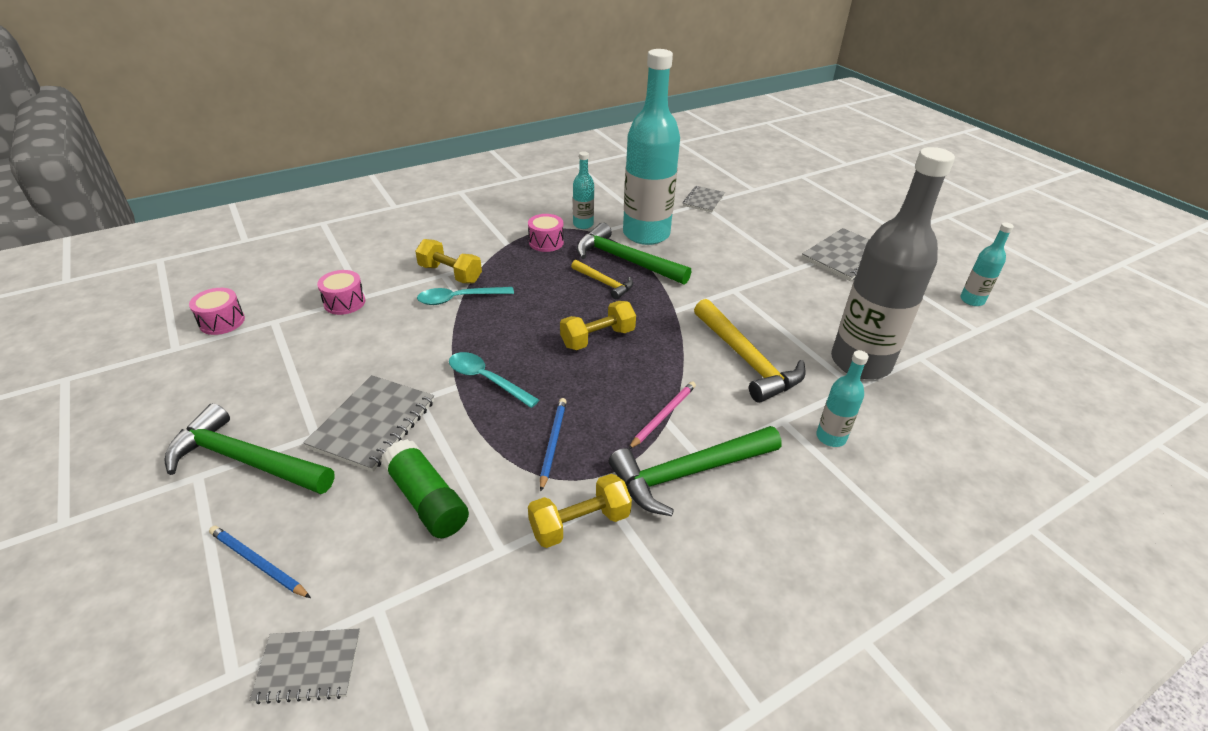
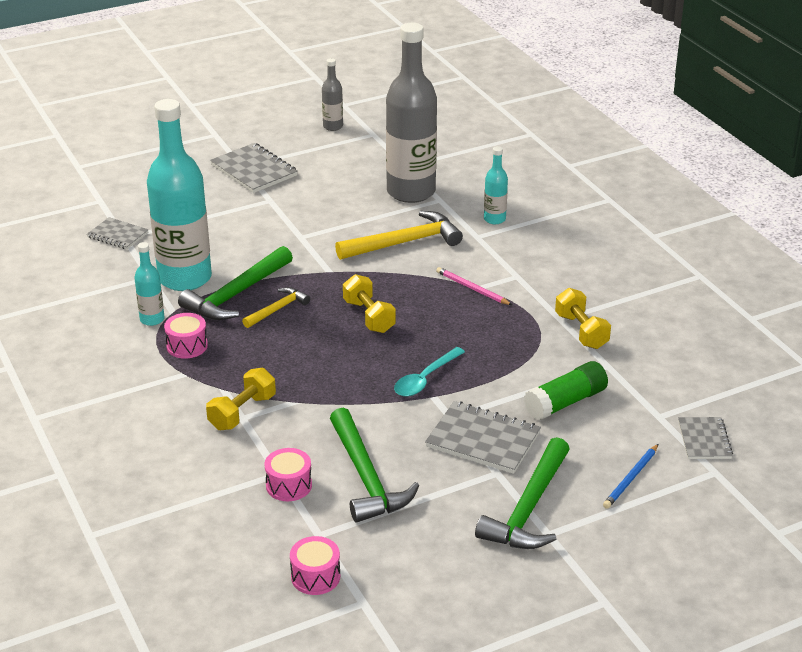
camera: 85 degrees left, 5 degrees down
(458, 299) = (293, 403): turquoise spoon -> none
(553, 443) = (503, 342): blue pencil -> none
(688, 473) = (532, 282): green hammer -> green hammer (366, 477)
(972, 300) = (333, 126): turquoise bottle -> grey bottle

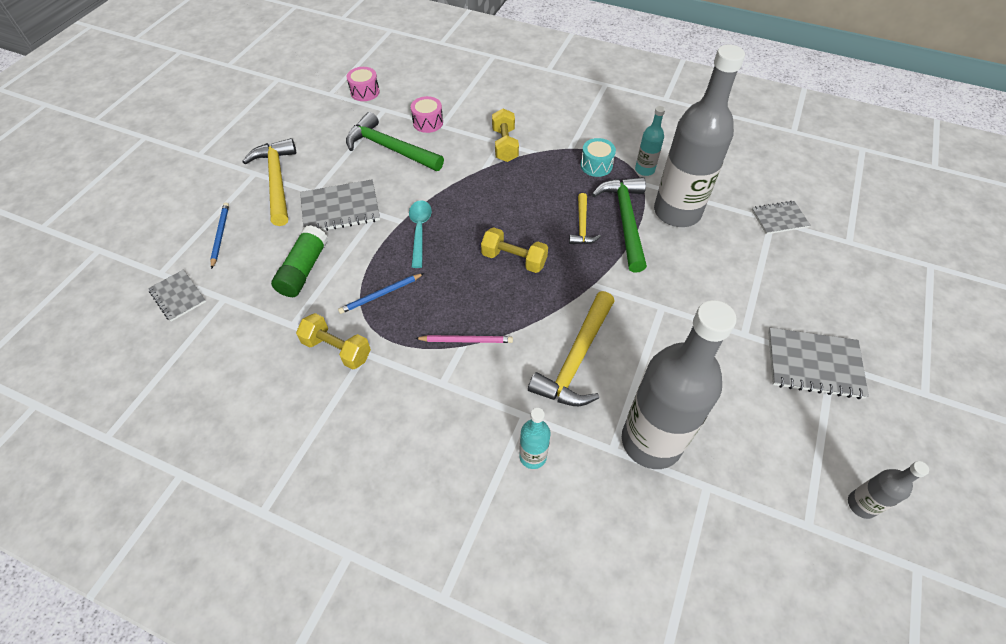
camera: 140 degrees right, 20 degrees up
(185, 278) = (677, 212): turquoise bottle -> grey bottle
(187, 346) = (596, 165): pink drum -> turquoise drum
(511, 349) = (381, 294): none -> blue pencil
(529, 508) = (276, 181): green hammer -> yellow hammer

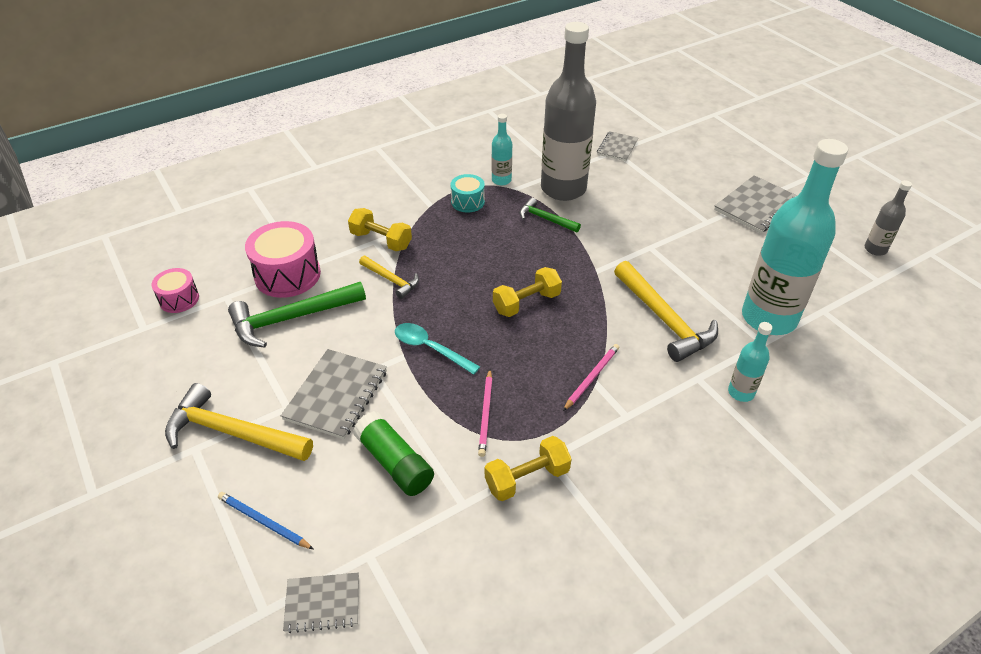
camera: 55 degrees left, 10 degrees down
(381, 294) = (486, 413): blue pencil -> pink pencil
(428, 122) = (287, 275): pink drum -> pink drum, size x1.75
(582, 226) = (527, 244): yellow hammer -> yellow hammer (391, 280)
(625, 220) = (545, 219): green hammer -> green hammer, size x0.56
(651, 441) = (768, 318): grey bottle -> turquoise bottle

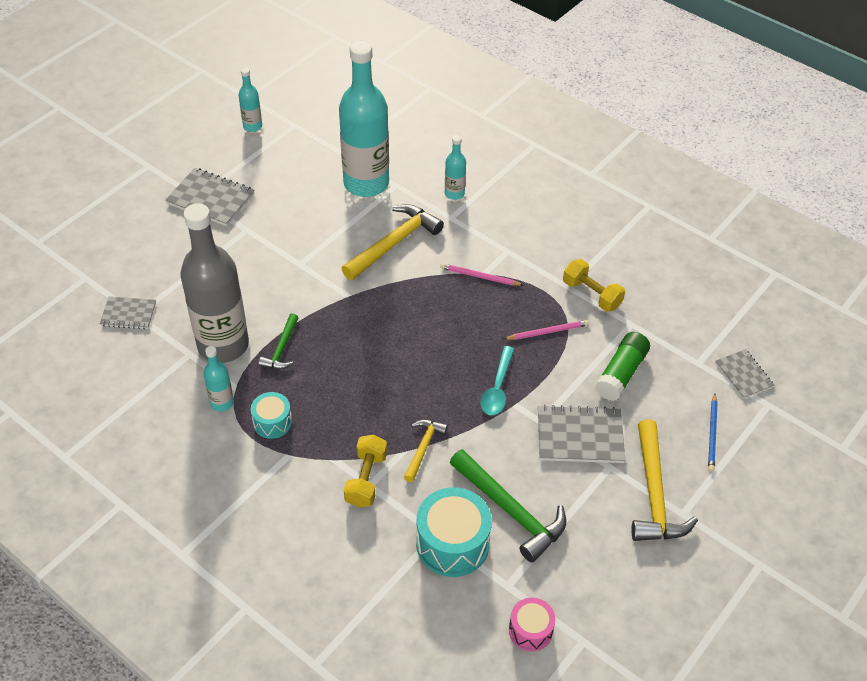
camera: 110 degrees left, 5 degrees up
(287, 275) = (452, 543): pink drum -> turquoise drum
(526, 303) = (411, 336): yellow dumbbell -> none
(875, 249) = (252, 126): grey bottle -> turquoise bottle

